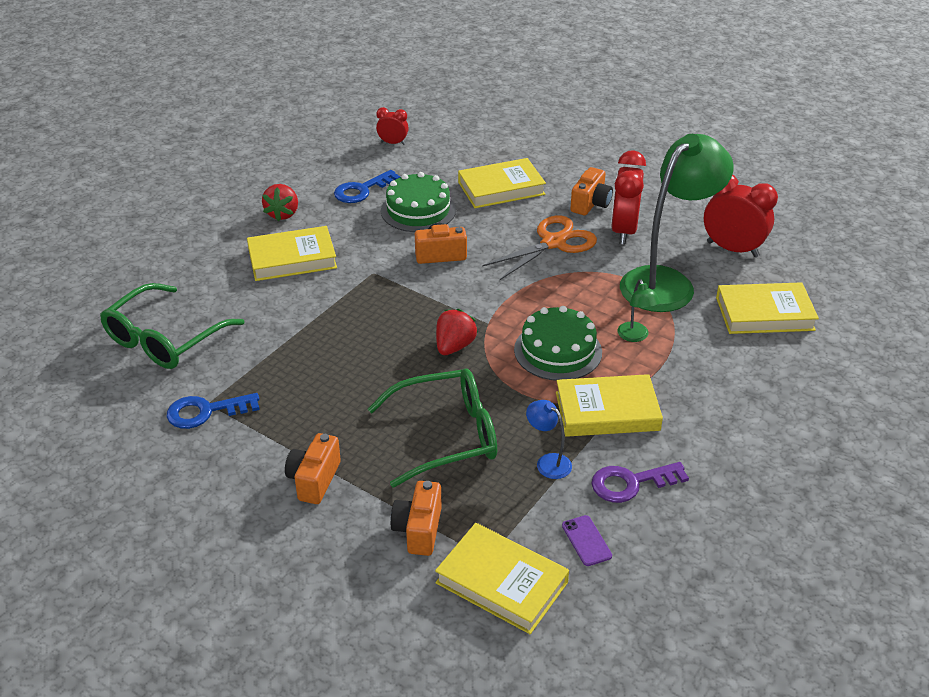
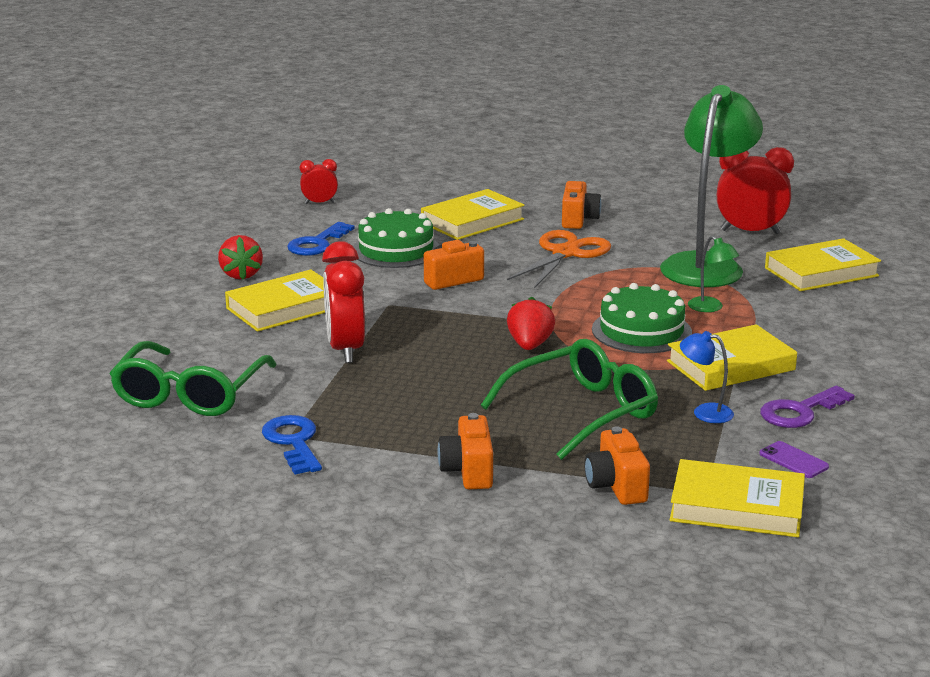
camera: 20 degrees left, 15 degrees down
(205, 411) = (293, 442): blue key -> blue key turned 105 degrees clockwise
(623, 231) = (630, 234): red clock -> red clock (345, 350)

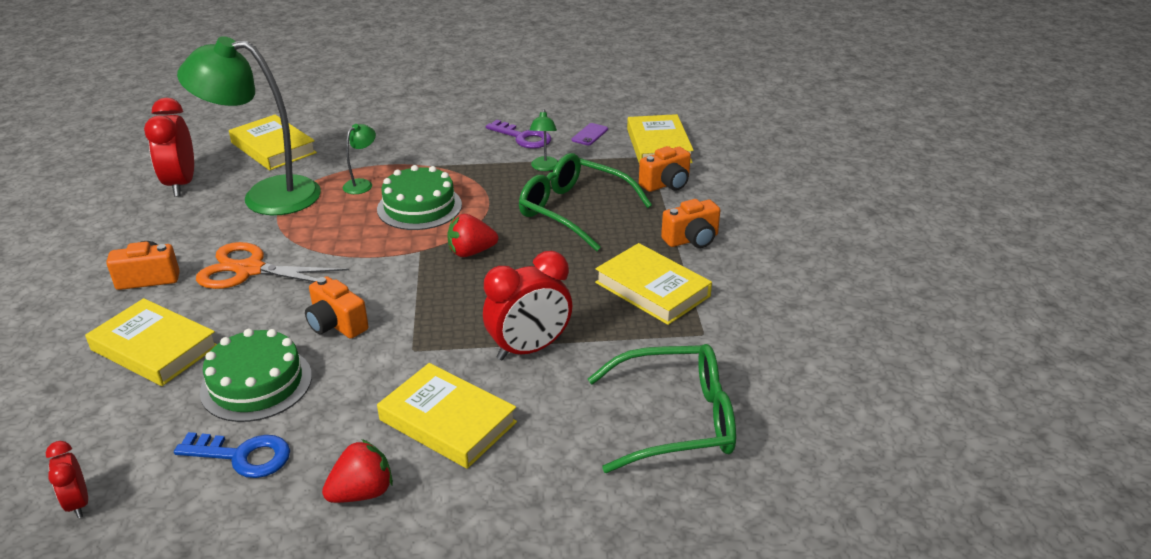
camera: 110 degrees left, 10 degrees up
(293, 442) = (713, 328): blue key -> none
(704, 412) = (544, 167): blue lamp -> green lamp
(731, 365) = (465, 166): yellow book -> yellow book (652, 289)

